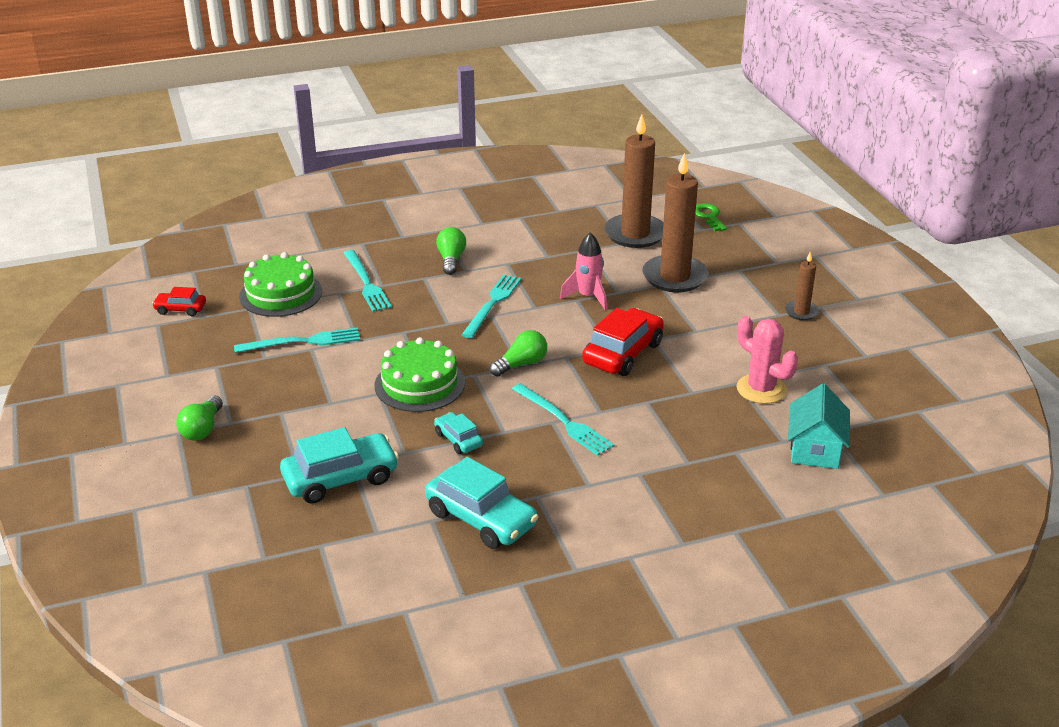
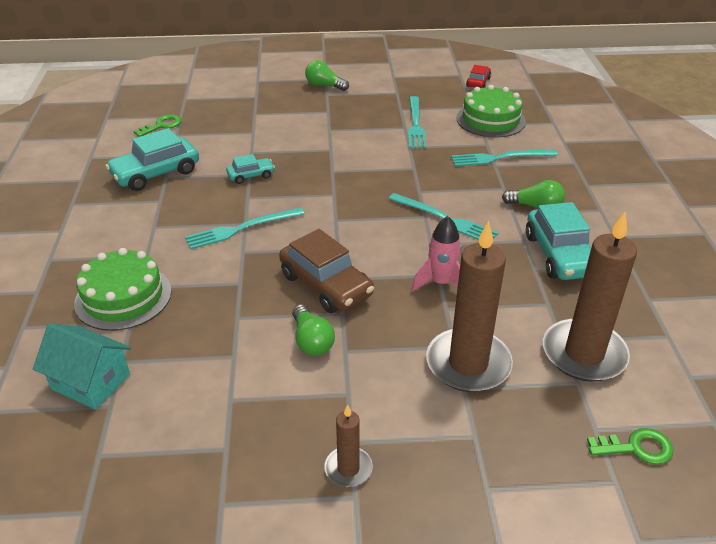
camera: 105 degrees right, 5 degrees up
(340, 478) = (239, 127): turquoise car -> turquoise car (559, 255)
(354, 554) = (162, 125): none -> green key
(419, 384) = (333, 167): green cake -> green cake (123, 297)
(521, 364) = (336, 220): green light bulb -> green light bulb (311, 341)
(623, 353) = (326, 285): red car -> brown car
(761, 389) = (211, 372): pink cactus -> none

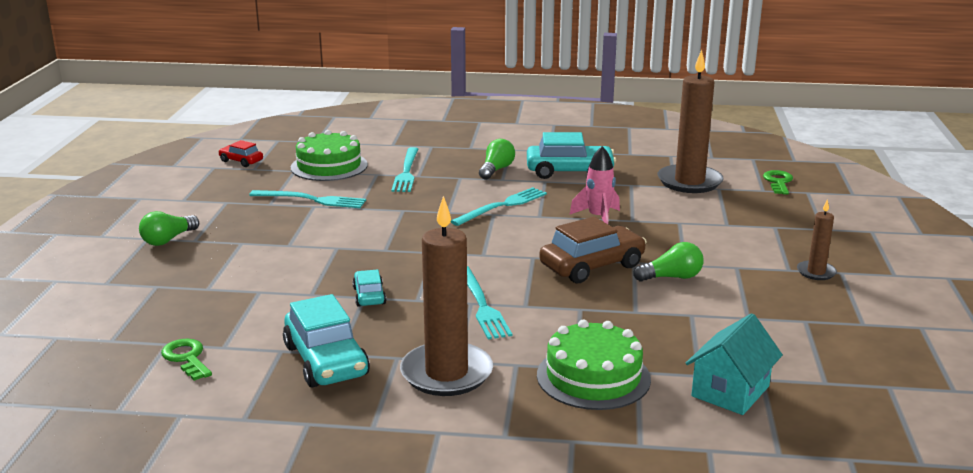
camera: 80 degrees left, 15 degrees down
(468, 364) = (700, 220): brown candle -> brown candle (446, 373)

